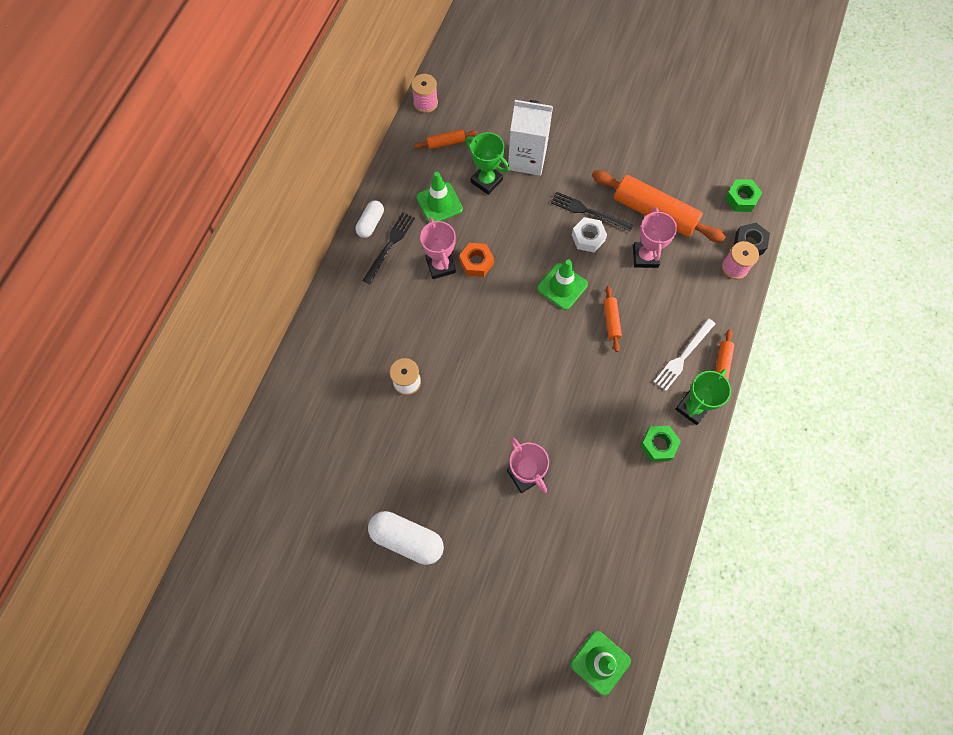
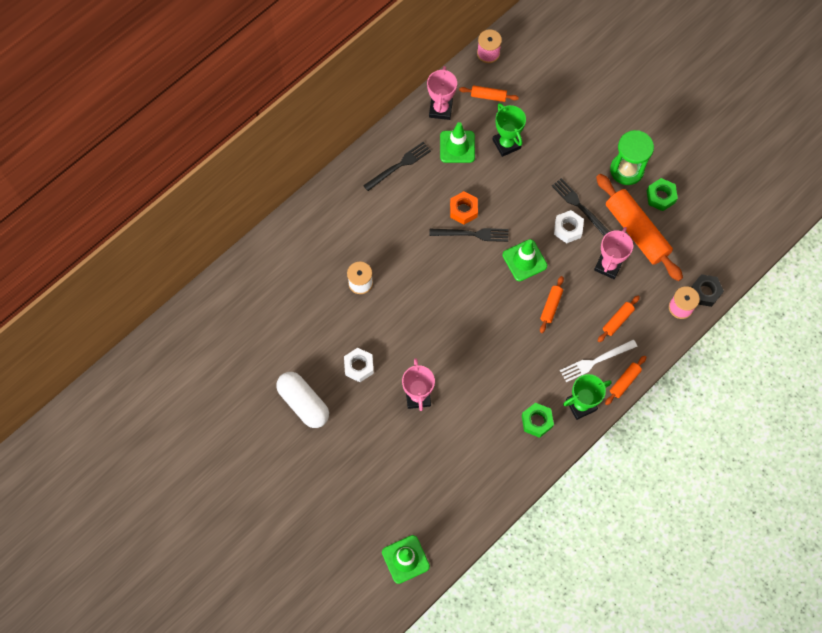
camera: 25 degrees right, 0 degrees up
(371, 223) = (392, 140): white capsule -> none
(440, 265) = (432, 200): pink trophy -> pink trophy (440, 109)
(447, 471) = (359, 366): none -> white nut
(497, 283) = (472, 234): none -> black fork
(527, 159) = (551, 139): white carton -> none
(614, 159) = (626, 170): none -> green hourglass
(682, 306) = (617, 320): none -> orange rolling pin
(741, 199) = (719, 251): green nut -> green nut (660, 197)

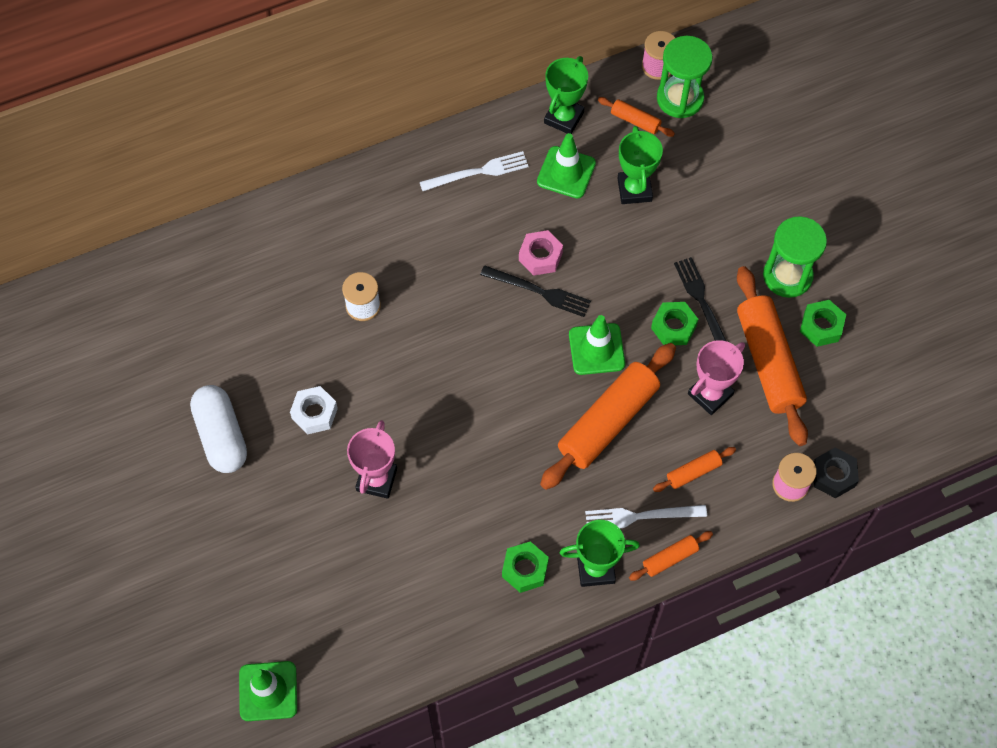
camera: 20 degrees right, 5 degrees down
(399, 165) = (478, 172): black fork -> white fork
(440, 109) = (564, 118): pink trophy -> green trophy
(463, 210) = (540, 256): orange nut -> pink nut
(511, 71) = (680, 98): none -> green hourglass
(551, 306) = (608, 422): orange rolling pin -> orange rolling pin, size x2.16
(568, 229) = (673, 327): white nut -> green nut

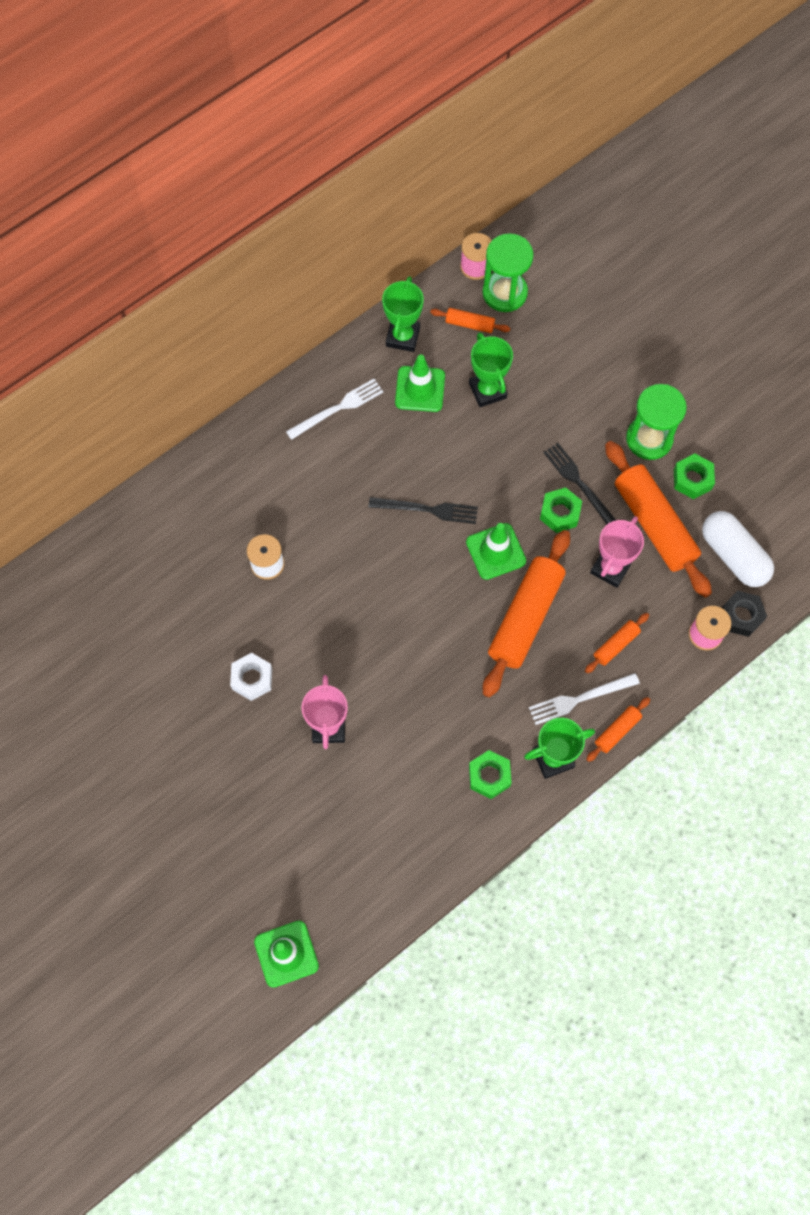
camera: 15 degrees left, 5 degrees up
(221, 436) = (170, 723): white capsule -> white capsule (733, 555)
(540, 256) = (419, 476): pink nut -> none

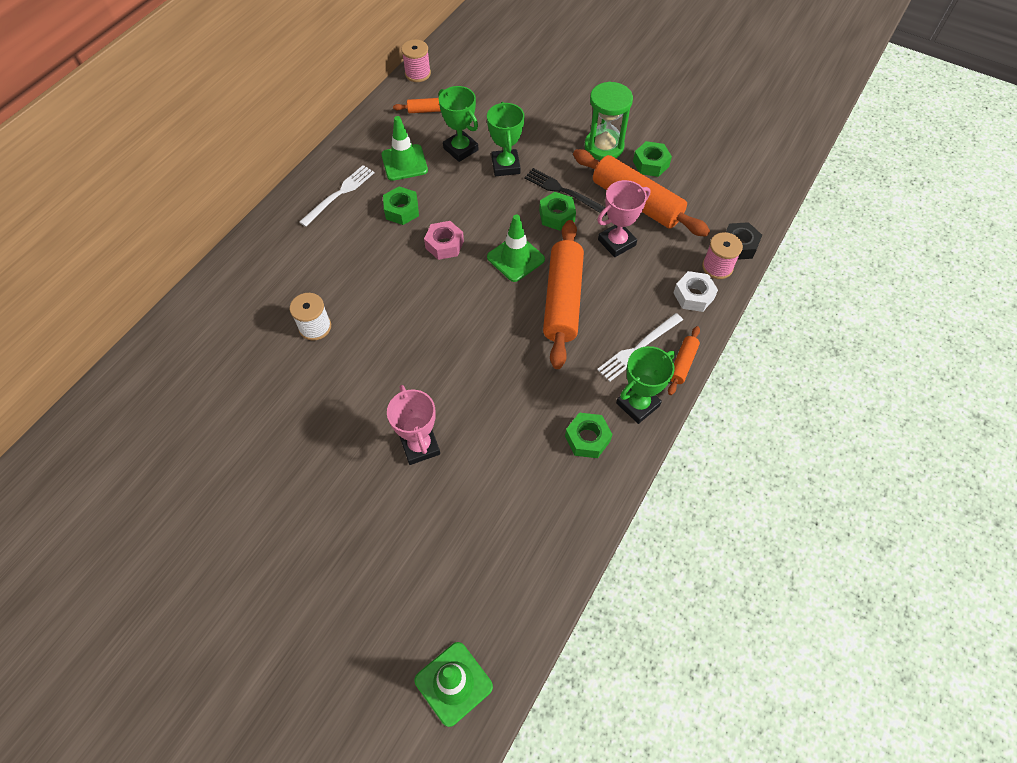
camera: 20 degrees left, 10 degrees down
(252, 679) = (331, 427): white nut -> white nut (693, 296)
(397, 451) = (402, 210): none -> green nut
(403, 337) = (376, 132): green trophy -> green trophy (505, 166)
(427, 510) = (444, 245): black fork -> pink nut
(504, 293) = (447, 84): green hourglass -> none
(610, 568) = (616, 242): pink trophy -> pink trophy turned 45 degrees clockwise
(615, 645) = (648, 297): orange rolling pin -> none
(733, 555) = (709, 205): white capsule -> none

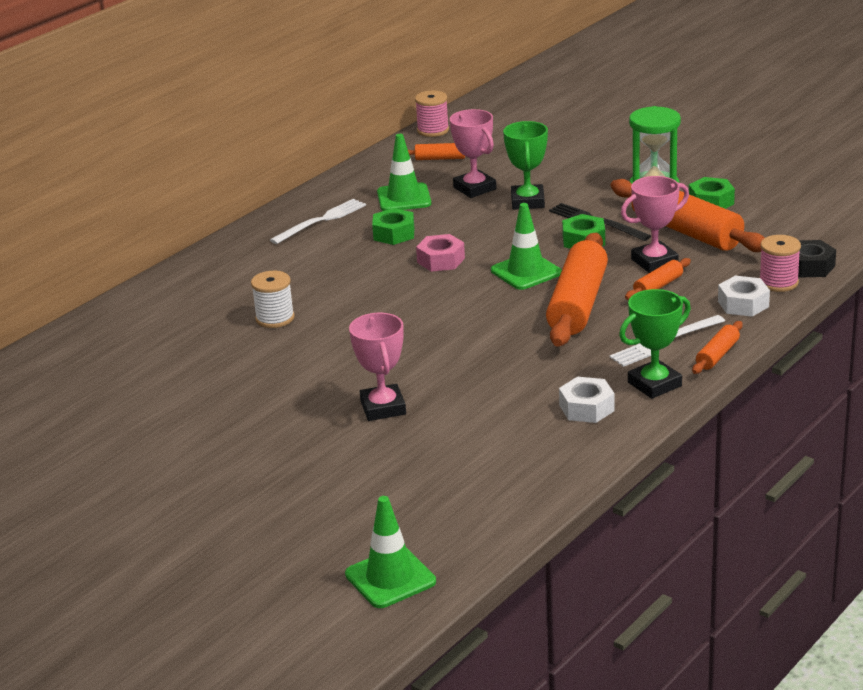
camera: 10 degrees right, 30 degrees down
(460, 149) = (474, 188): green trophy -> pink trophy
(587, 438) = (586, 408): green nut -> white nut
(623, 275) = (658, 286): none -> orange rolling pin

